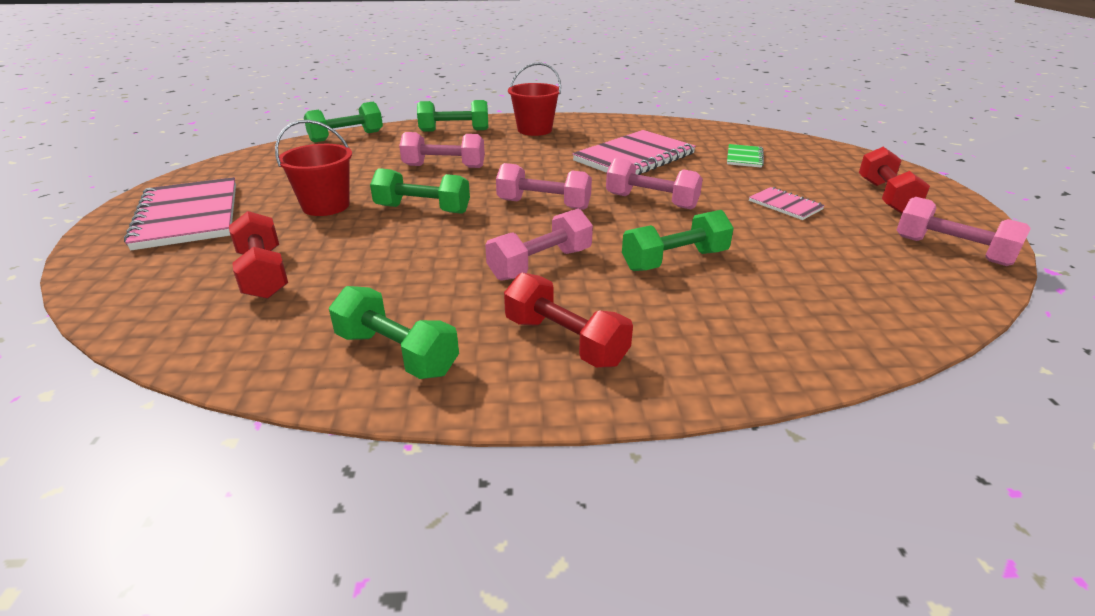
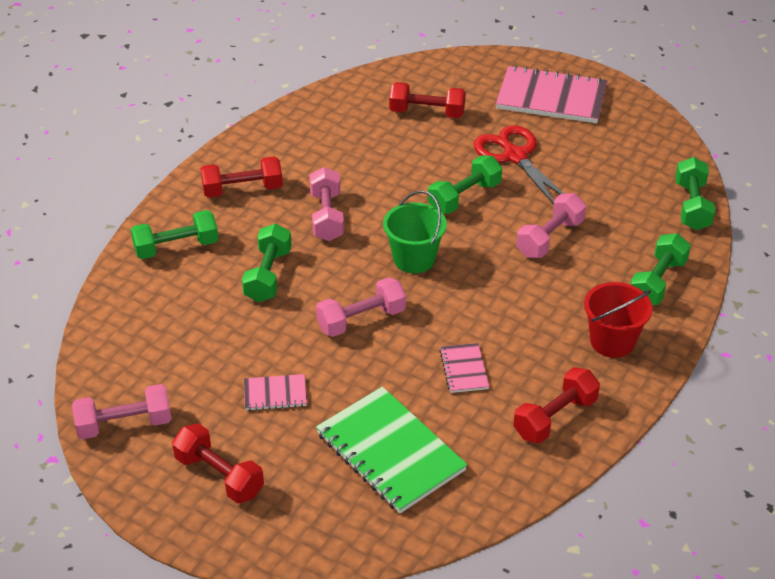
camera: 125 degrees right, 10 degrees up
(326, 206) = (514, 156): red bucket -> red scissors
(396, 353) = (294, 136): green dumbbell -> green dumbbell (176, 247)
(543, 204) = (414, 259): pink dumbbell -> green bucket
(627, 129) = (555, 418): none -> red dumbbell
(634, 157) = (464, 369): pink notebook -> pink notebook, size x0.48
(744, 157) = (390, 452): green notebook -> green notebook, size x2.09

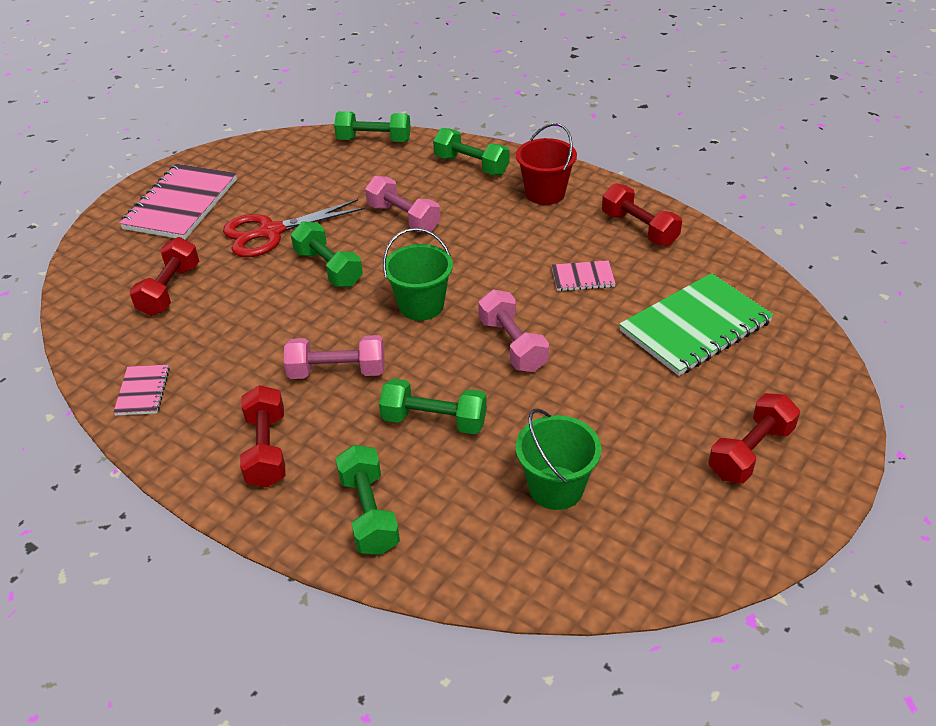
camera: 85 degrees left, 0 degrees up
(124, 424) = (688, 544): pink dumbbell -> none
(190, 347) = (556, 488): none -> green bucket
(275, 394) = (626, 410): pink notebook -> pink notebook (143, 391)

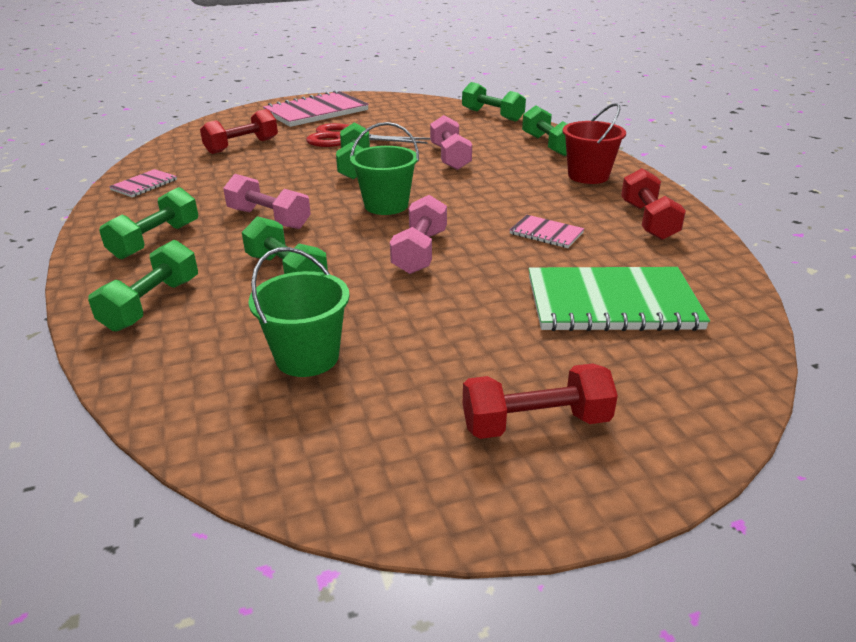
camera: 35 degrees right, 10 degrees down
(266, 450) = (156, 240): red dumbbell -> green dumbbell

